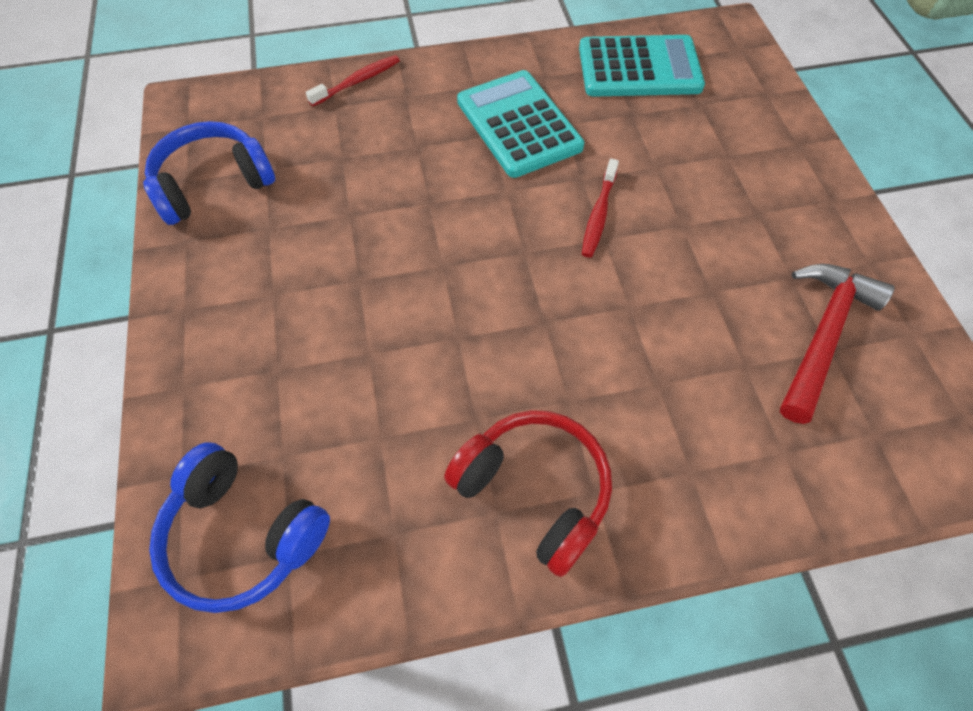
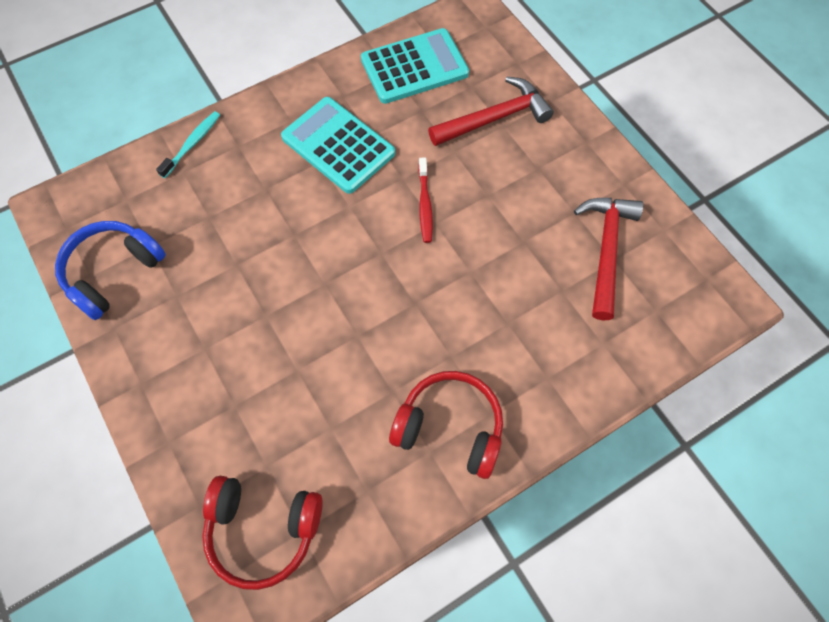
camera: 20 degrees left, 5 degrees up
(243, 535) = (263, 530): blue headphones -> red headphones
(357, 82) = (192, 144): red toothbrush -> turquoise toothbrush
(720, 144) = (495, 118): none -> red hammer

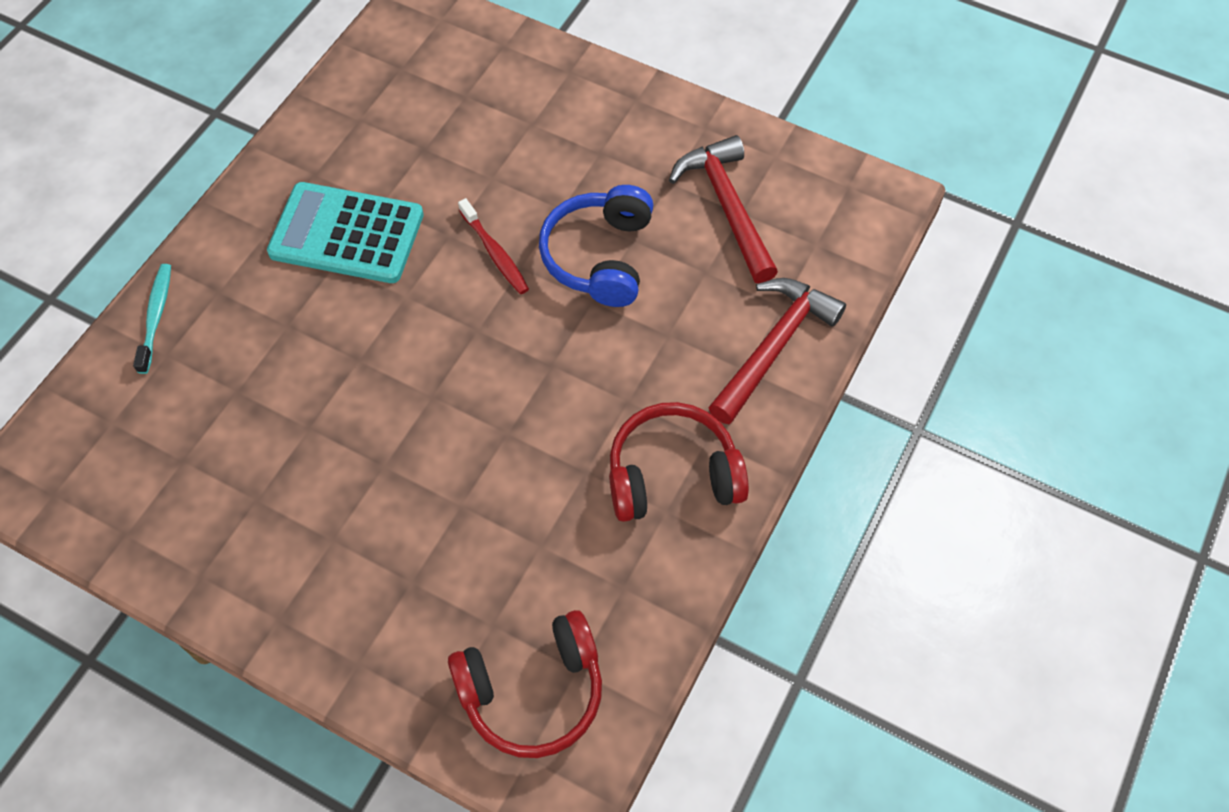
camera: 30 degrees left, 5 degrees down
(113, 272) = (154, 514): blue headphones -> blue headphones (599, 257)
(414, 67) = (383, 102): turquoise calculator -> none
(495, 118) = (516, 119): red hammer -> red hammer (774, 346)

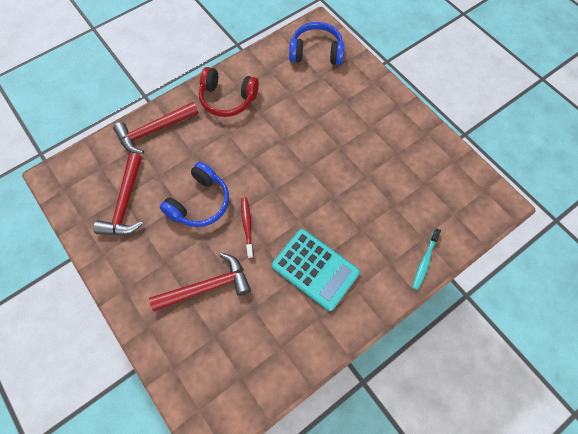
camera: 155 degrees left, 5 degrees up
(511, 147) = (207, 286): none -> red hammer
(533, 691) = (316, 52): red headphones -> blue headphones

